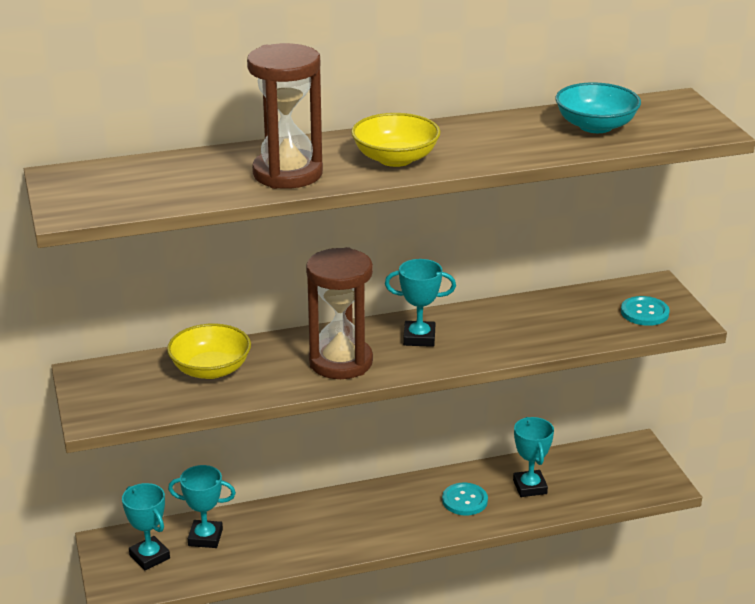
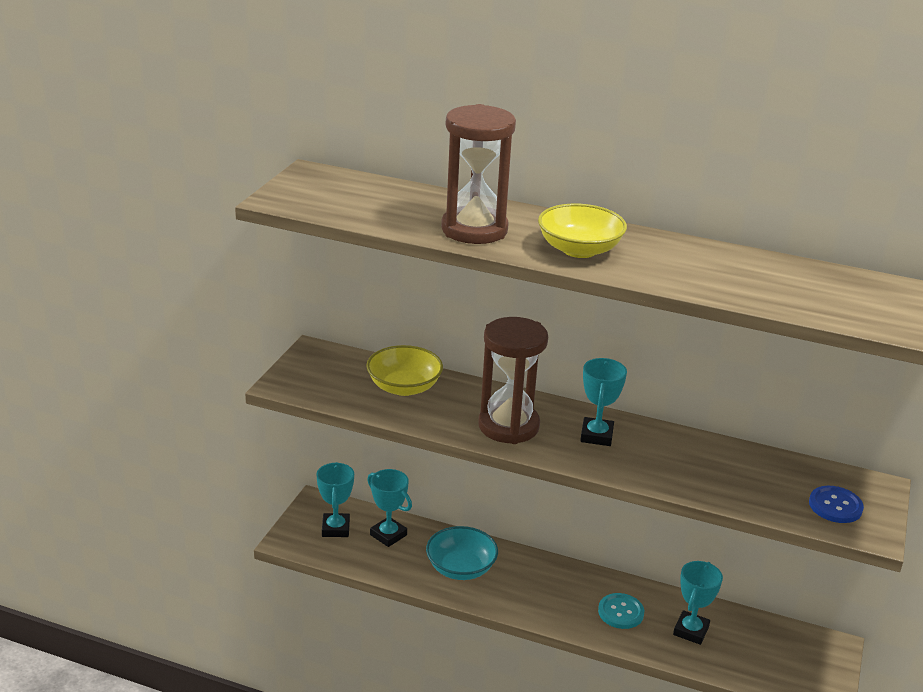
camera: 35 degrees right, 0 degrees up
(419, 338) = (596, 435): turquoise trophy -> turquoise trophy turned 60 degrees clockwise
(595, 126) = (807, 288): turquoise bowl -> turquoise bowl (461, 568)
(644, 312) = (835, 506): turquoise button -> blue button

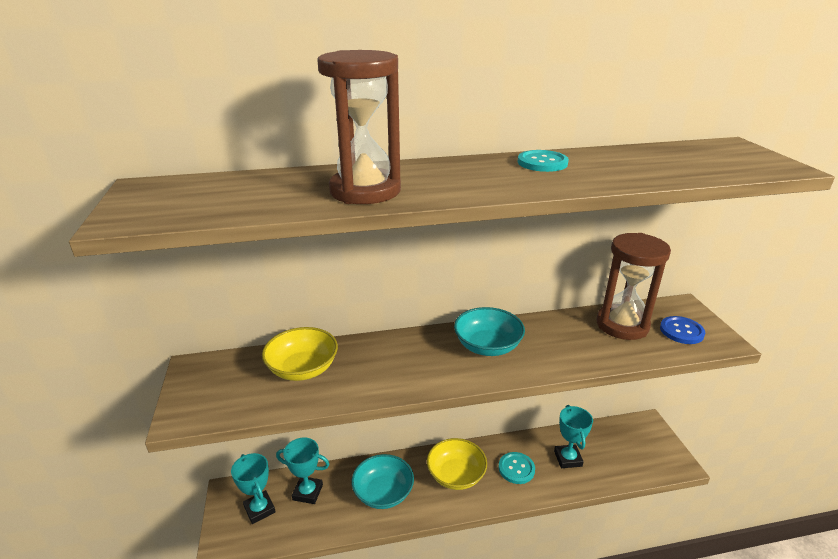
camera: 30 degrees left, 0 degrees up
(508, 426) = (417, 367): brown hourglass -> brown hourglass (622, 325)
(579, 250) = (475, 181): yellow bowl -> yellow bowl (456, 475)
(596, 435) = (487, 346): turquoise trophy -> turquoise bowl
(674, 251) = (542, 163): none -> turquoise button

